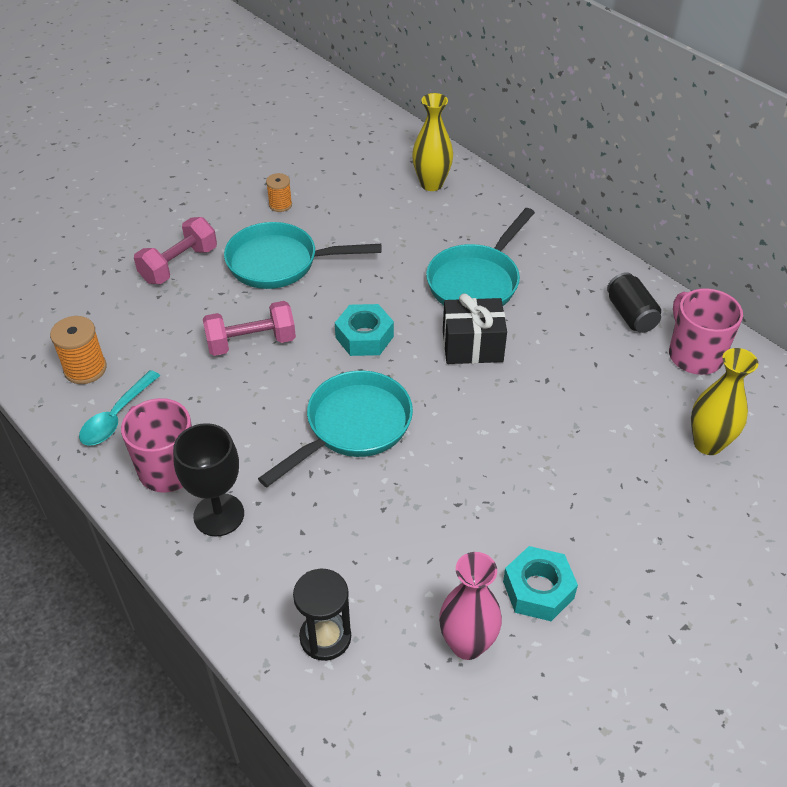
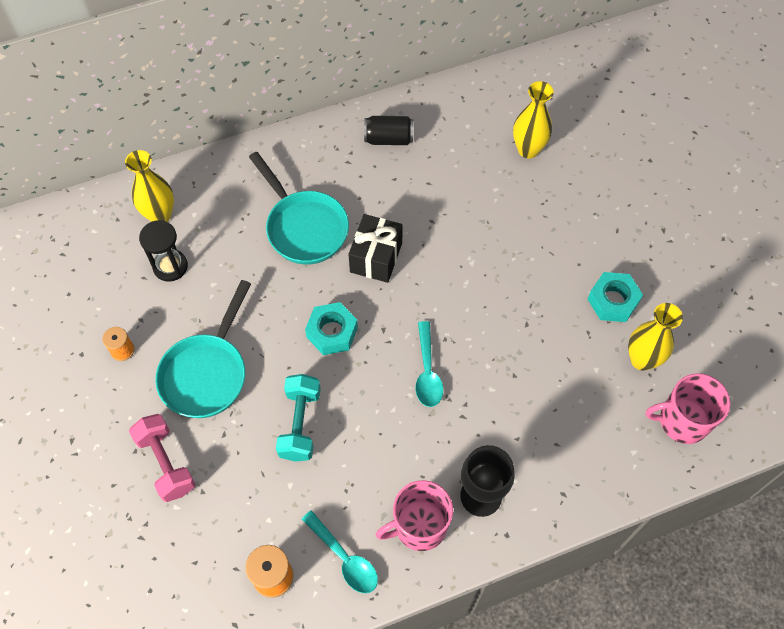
camera: 70 degrees left, 15 degrees up
(251, 342) = (300, 424): pink dumbbell -> turquoise dumbbell
(325, 637) = (612, 448): black hourglass -> black hourglass (170, 266)
(353, 427) = (427, 372): turquoise pan -> turquoise spoon
(467, 644) = (642, 359): pink vase -> yellow vase
(694, 355) = (445, 119): pink mug -> pink mug (682, 421)

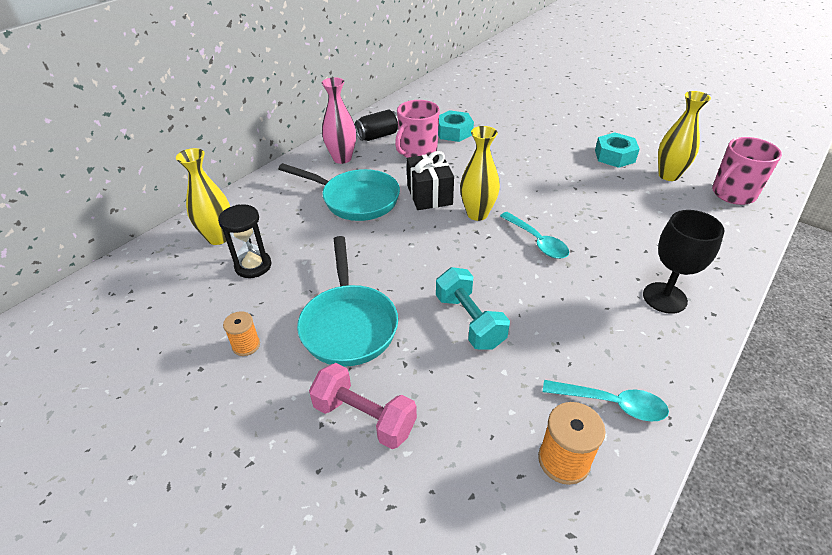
camera: 30 degrees left, 20 degrees down
(329, 158) = (342, 158): none -> pink vase
(332, 332) = (437, 250): turquoise nut -> turquoise nut (454, 132)
(419, 526) = (644, 343): pink mug -> pink mug (417, 152)
(528, 149) = (478, 111): yellow vase -> yellow vase (477, 214)

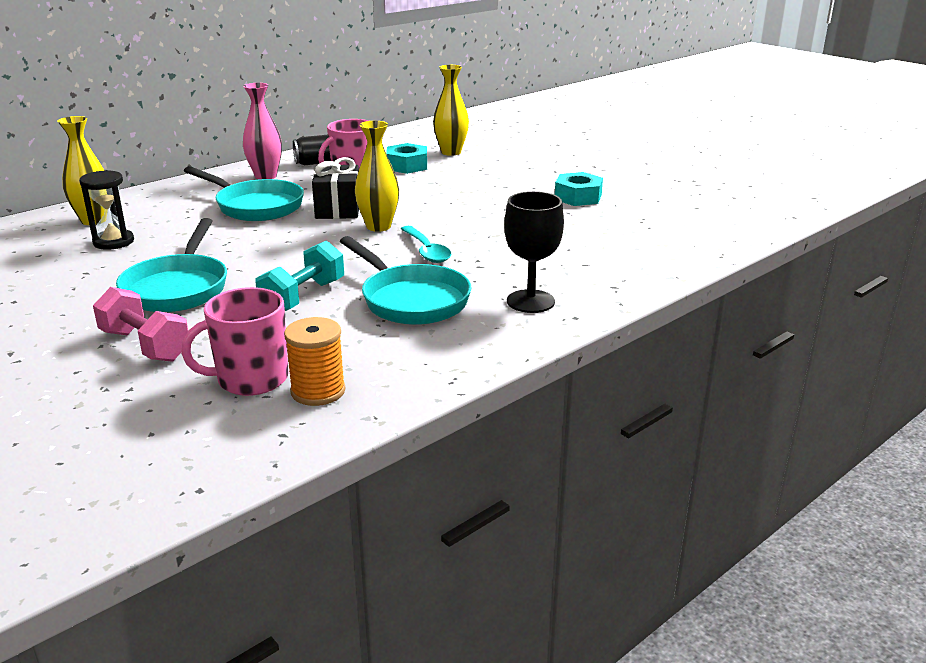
camera: 10 degrees right, 15 degrees down
(246, 345) = (67, 291): orange spool -> none
(469, 321) = (303, 297): turquoise dumbbell -> turquoise dumbbell turned 45 degrees clockwise
(564, 311) = (411, 300): none -> turquoise pan
(611, 404) = (401, 363): turquoise spoon -> none
(668, 175) = (628, 216): yellow vase -> yellow vase (451, 152)
(732, 194) = (691, 236): pink mug -> pink mug (251, 379)

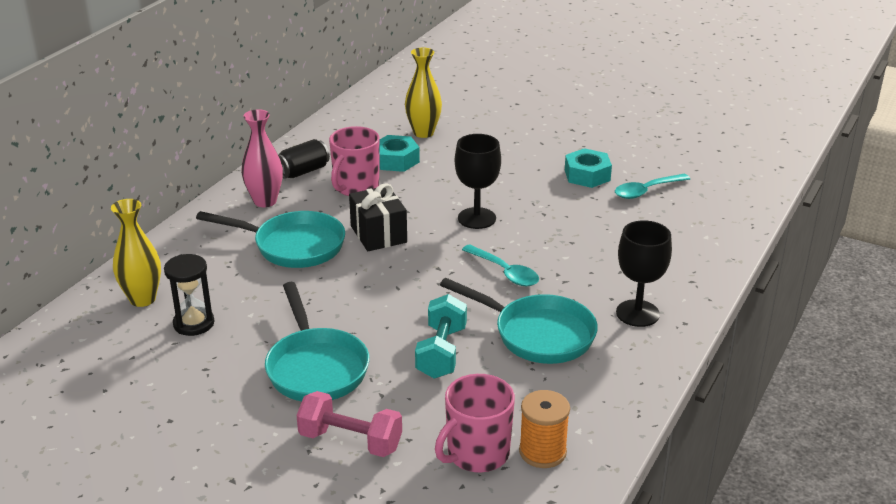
camera: 20 degrees left, 5 degrees up
(378, 226) = (436, 250): yellow vase -> none
(439, 211) = (476, 218): none -> black goblet
(628, 215) = (646, 191): none -> turquoise spoon

